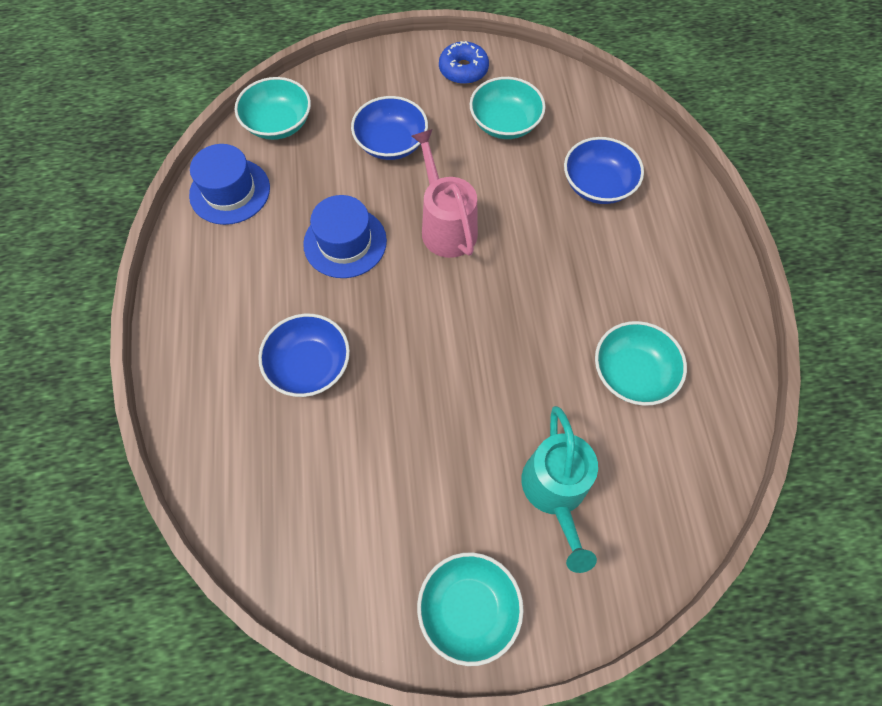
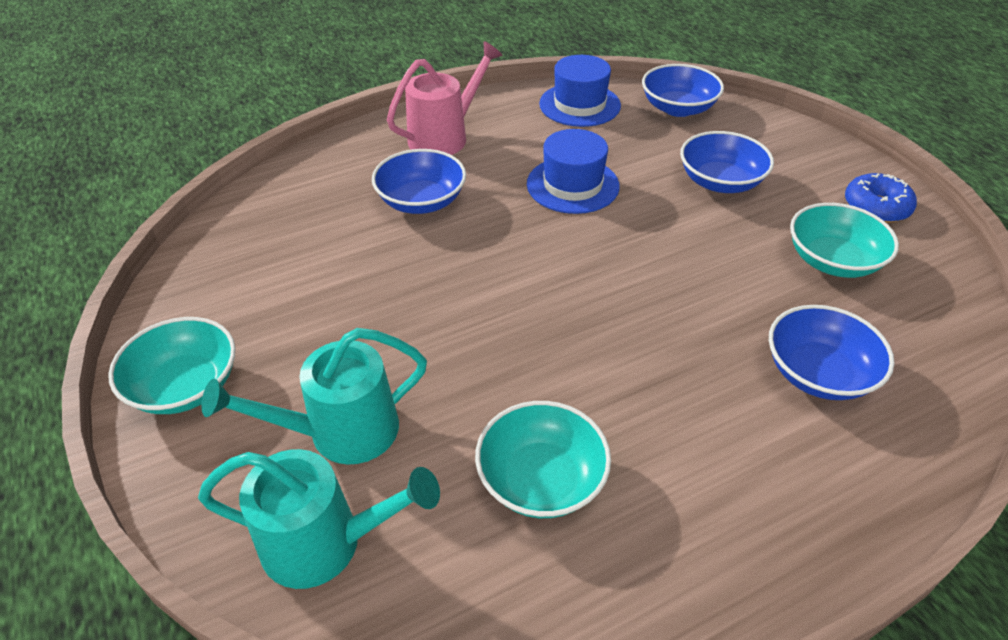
camera: 70 degrees right, 20 degrees down
(278, 123) = (678, 108): turquoise bowl -> blue bowl
(445, 225) = (645, 249): pink watering can -> pink watering can (445, 137)
(646, 521) = (326, 543): none -> turquoise watering can

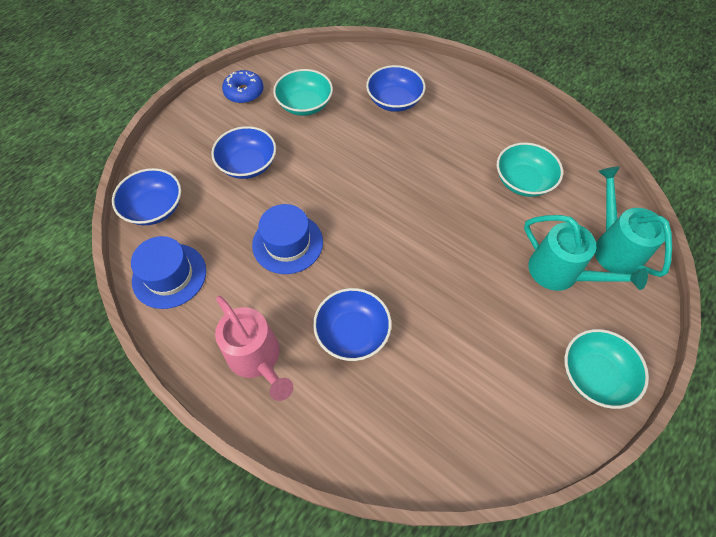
camera: 115 degrees left, 15 degrees up
(445, 137) = (257, 359): pink watering can -> pink watering can turned 150 degrees counterclockwise

